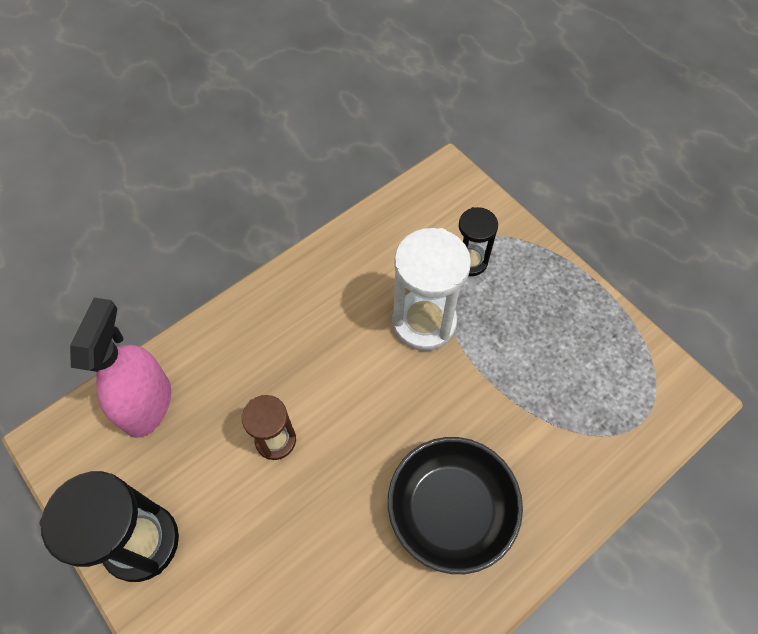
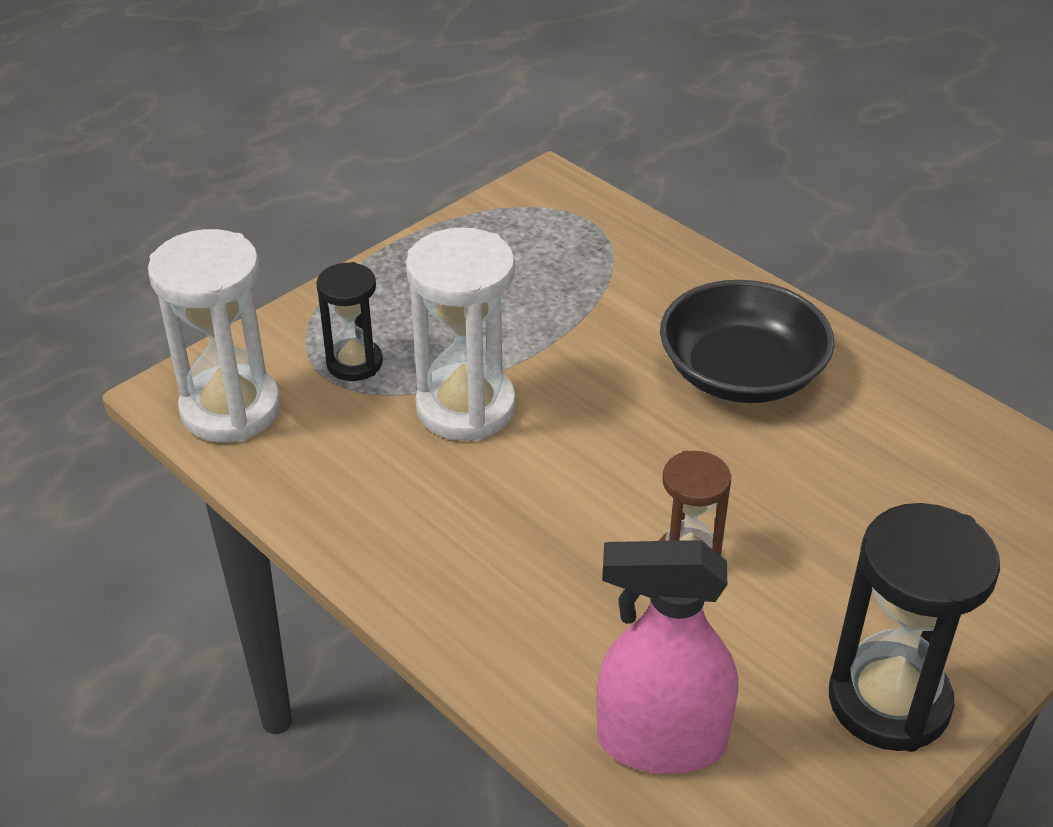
camera: 95 degrees left, 20 degrees down
(430, 200) = (230, 409): none -> white hourglass

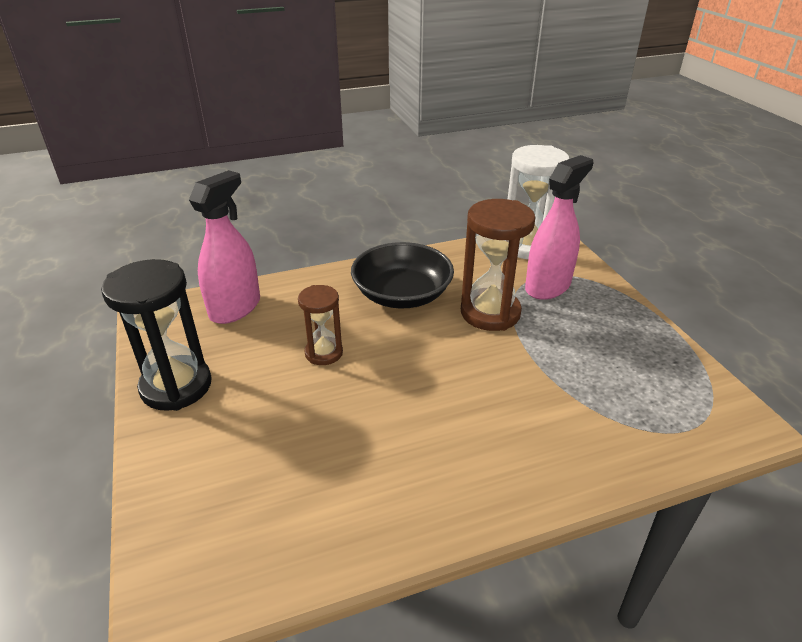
camera: 115 degrees right, 5 degrees down
(354, 363) = (547, 286): black hourglass -> pink spray bottle
(466, 407) = (490, 313): white hourglass -> brown hourglass
(741, 373) = (460, 441): black bowl -> black bowl (402, 294)

